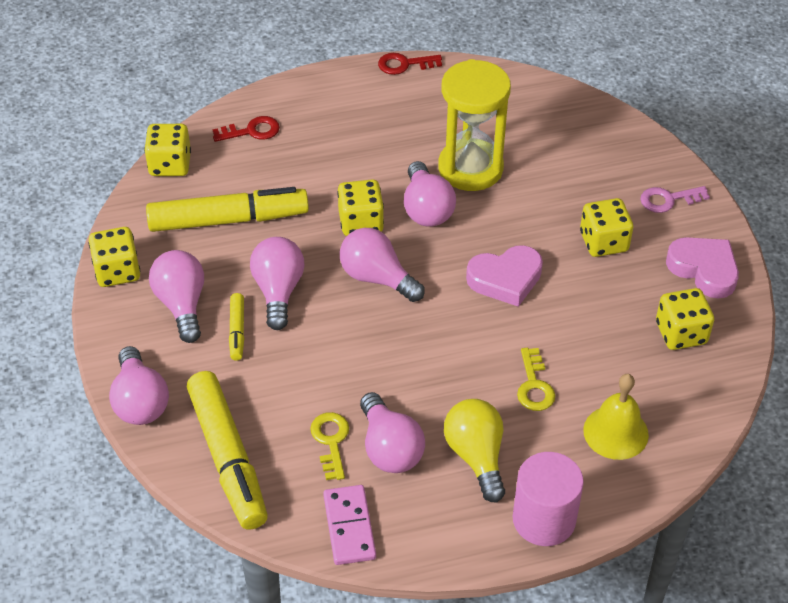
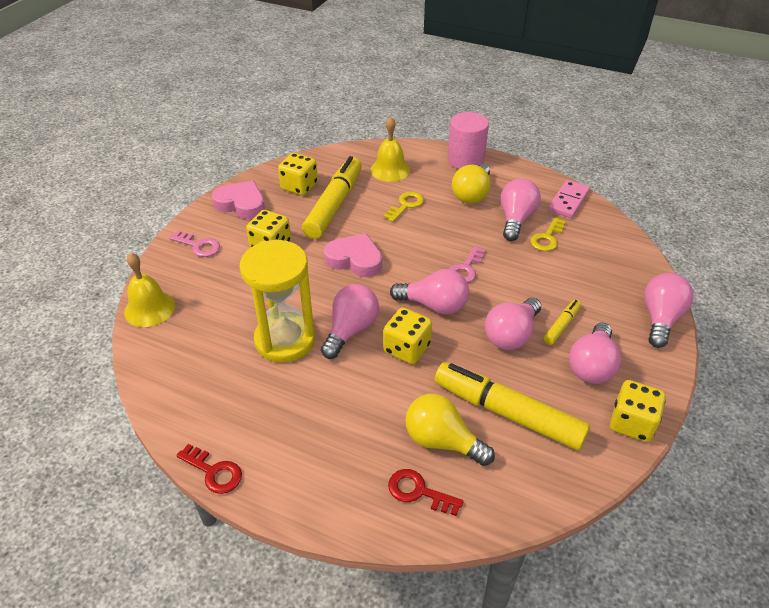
camera: 140 degrees left, 5 degrees down
(170, 164) = (523, 504): yellow dice -> none
(228, 458) = (617, 260): yellow marker -> yellow marker (334, 205)
(263, 170) = (442, 441): none -> yellow light bulb
(377, 278) = (434, 305): pink light bulb -> pink light bulb turned 60 degrees counterclockwise
(385, 339) = (465, 269): none -> pink key
(615, 125) = (149, 308): none -> yellow bell
(704, 269) = (241, 204): pink heart -> pink heart turned 120 degrees clockwise

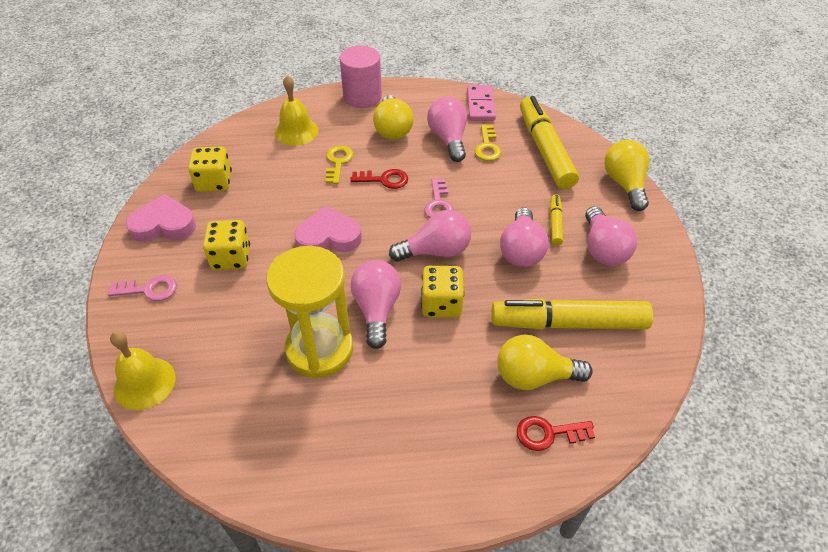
camera: 30 degrees left, 5 degrees up
(214, 472) = (348, 519): red key -> red key (384, 180)
(334, 205) = (266, 188): yellow marker -> yellow marker (545, 150)
(631, 423) = (666, 285): yellow dice -> none
(660, 319) = (624, 184): pink light bulb -> yellow light bulb

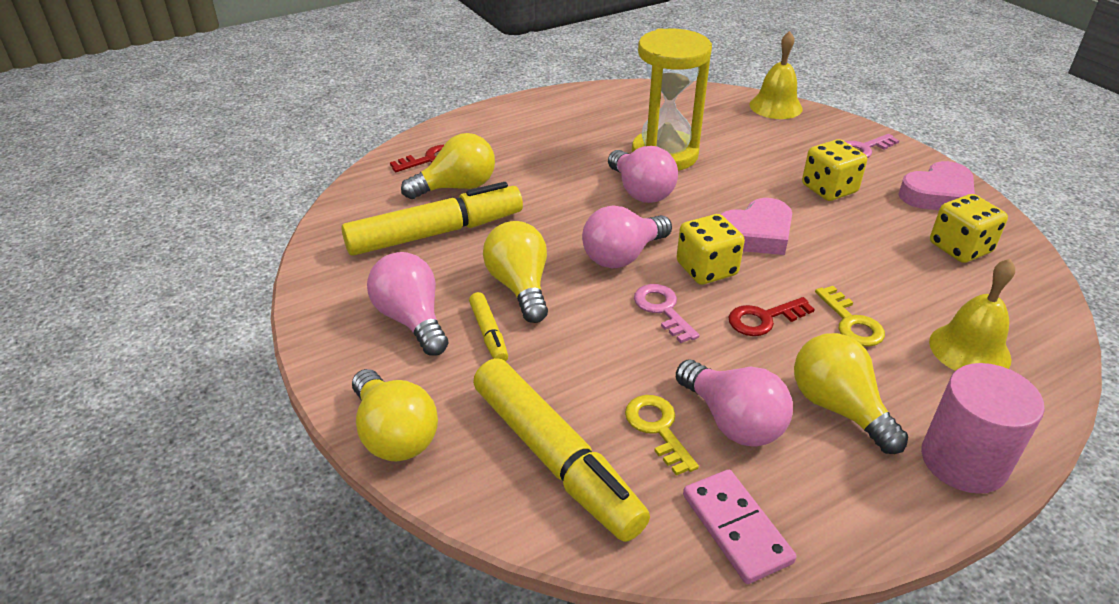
camera: 155 degrees right, 10 degrees down
(441, 304) = (580, 212): yellow dice -> yellow dice (706, 269)
(521, 250) = (520, 287): pink light bulb -> yellow light bulb

